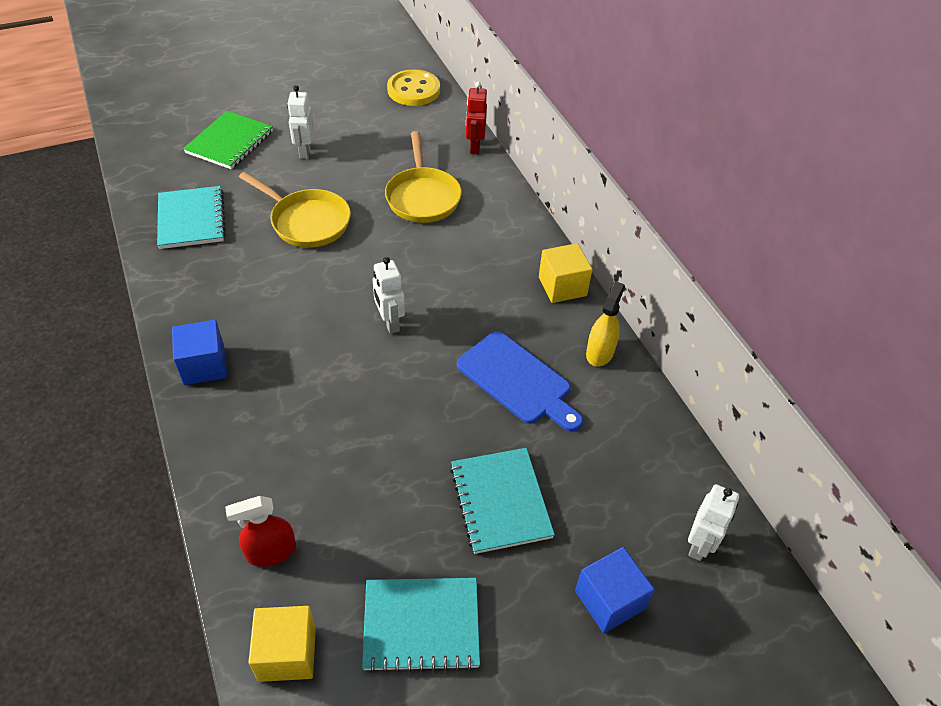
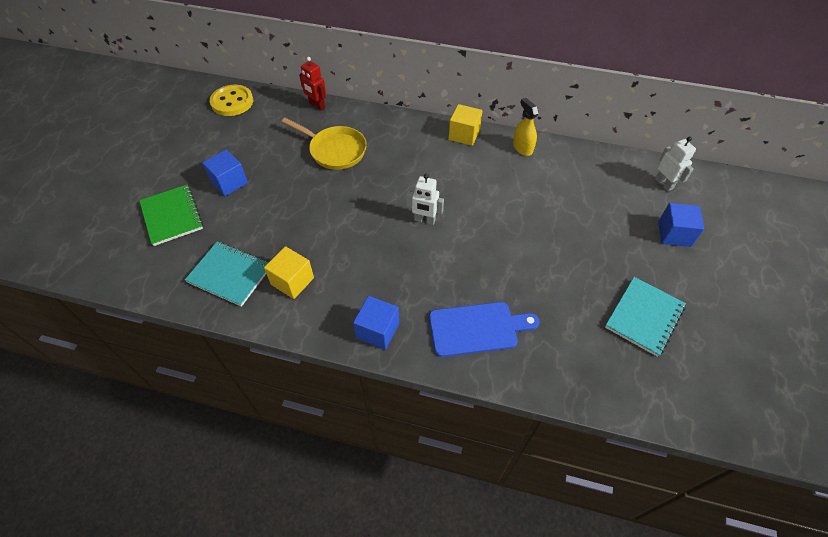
camera: 50 degrees left, 5 degrees up
(271, 551) = (552, 363): red spray bottle -> none
(287, 653) = (626, 388): yellow cube -> yellow cube (292, 281)
(305, 151) = (229, 182): white robot -> blue cube
(307, 221) = (298, 215): yellow pan -> none
(500, 501) = (589, 242): turquoise notebook -> none
(517, 381) = (515, 190): blue cutting board -> blue cutting board (477, 329)

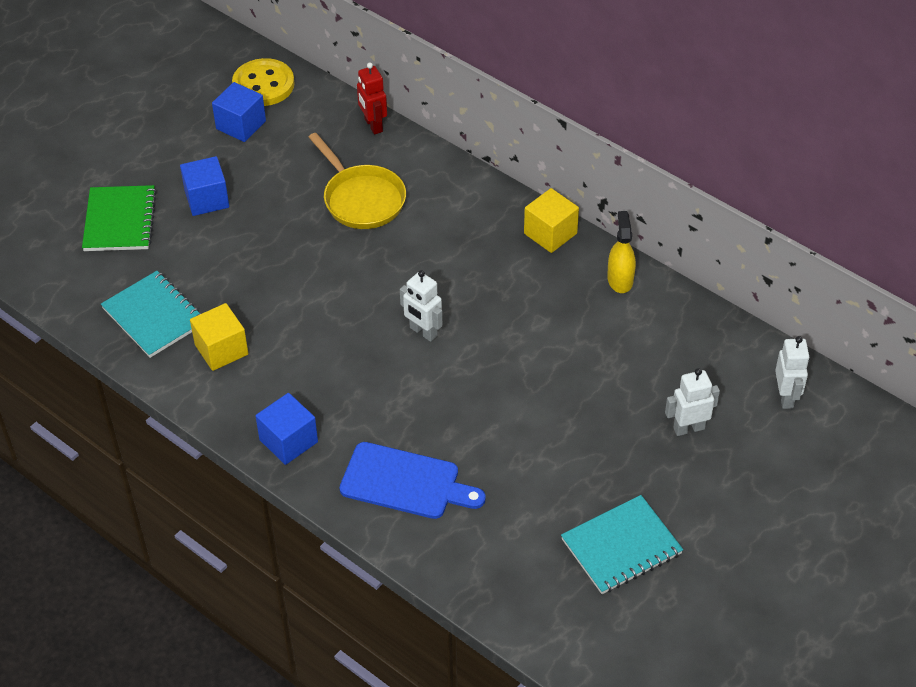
camera: 25 degrees right, 5 degrees down
(625, 222) = (688, 428): none -> white robot
(674, 234) = (744, 466): blue cube -> blue cube (241, 125)

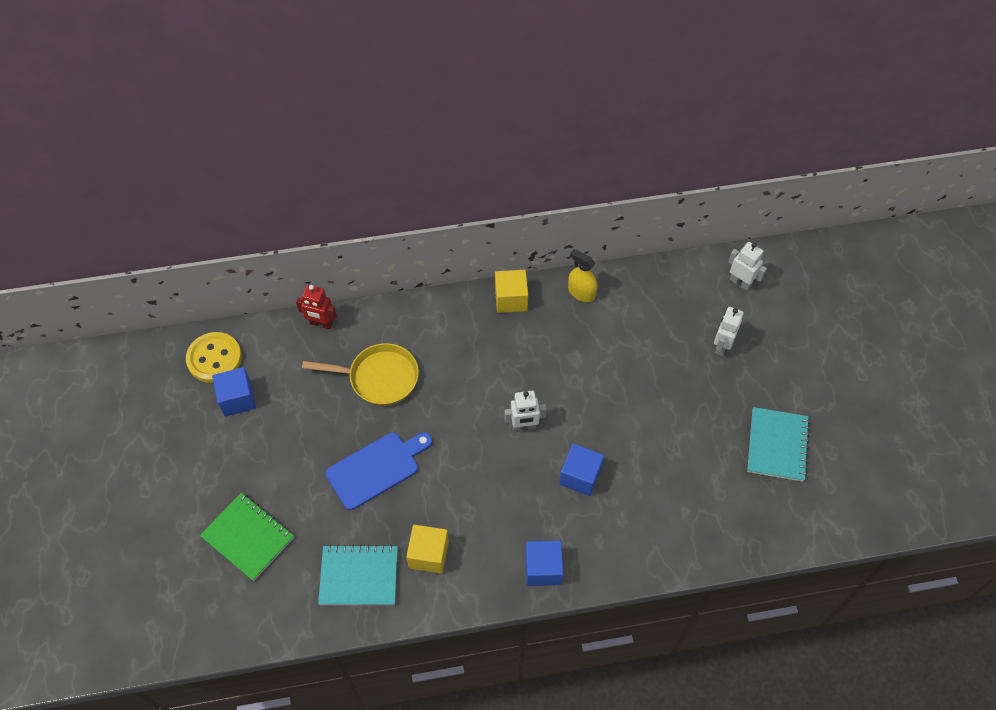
camera: 50 degrees left, 10 degrees up
(207, 199) = (284, 468): blue cube -> blue cube (580, 476)
(405, 482) = (634, 525): blue cutting board -> blue cutting board (376, 468)

